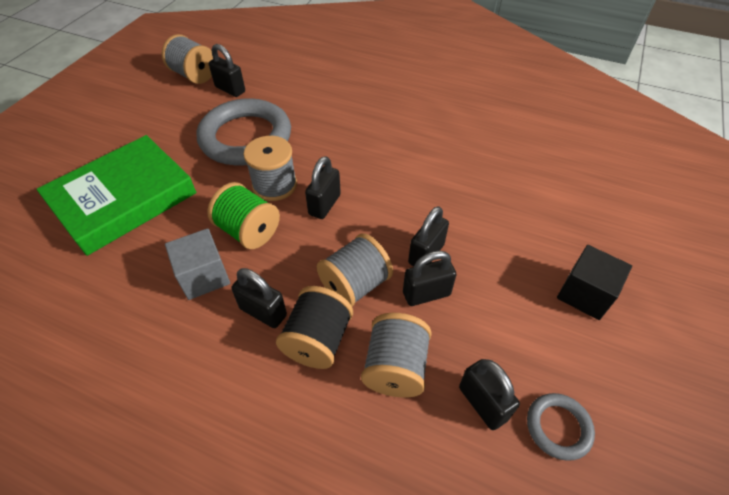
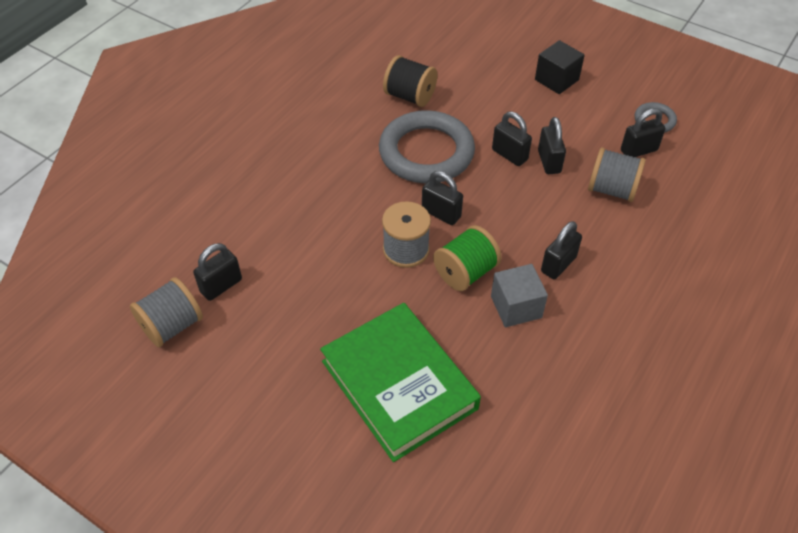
camera: 80 degrees left, 0 degrees up
(246, 137) = (322, 272): grey ring -> grey ring (426, 152)
(317, 340) = (587, 231): black spool -> black spool (410, 96)
(355, 285) = (536, 203): grey spool -> none

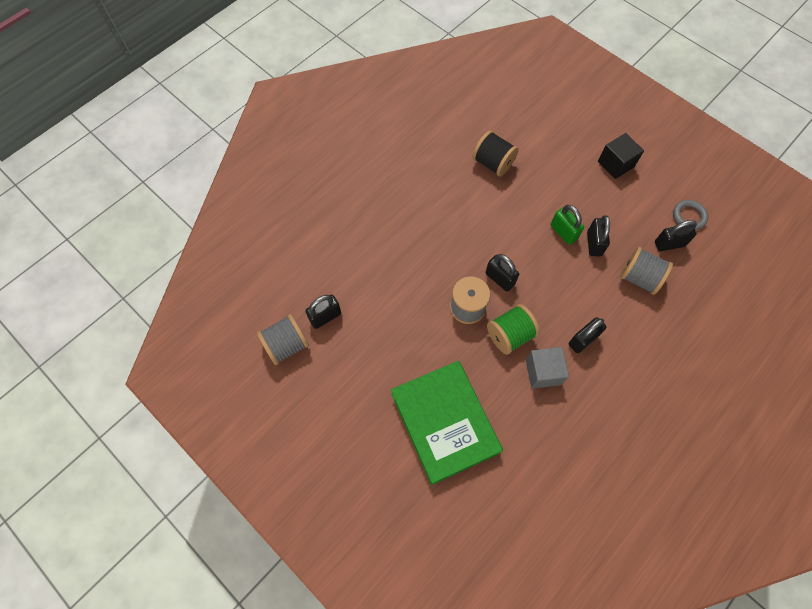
camera: 10 degrees right, 15 degrees up
(426, 152) = (497, 220): grey ring -> none
(509, 155) = (563, 232): black padlock -> green padlock

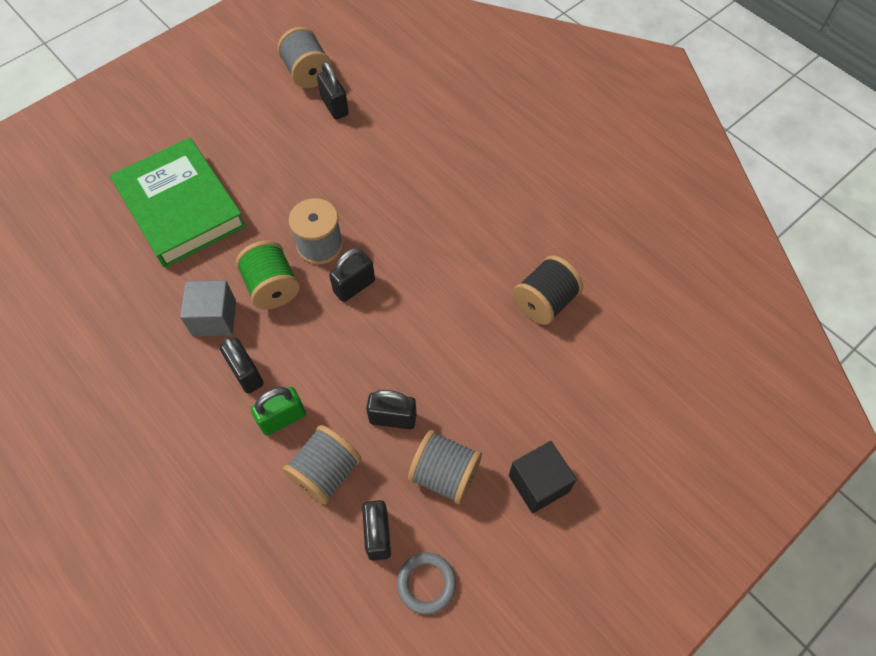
camera: 95 degrees right, 5 degrees down
(444, 423) = (181, 207): green book -> green book turned 75 degrees clockwise
(563, 232) = (417, 379): green padlock -> green padlock (282, 418)
(623, 212) = (444, 474): none -> grey spool

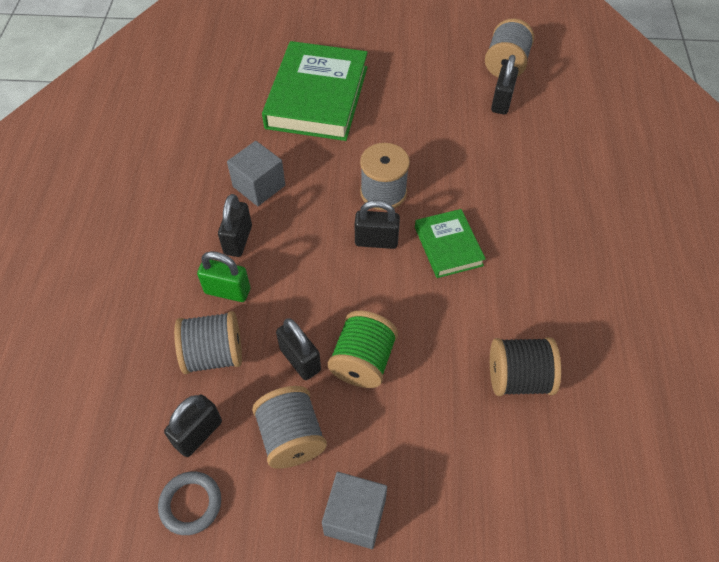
camera: 45 degrees right, 5 degrees down
(272, 287) = (318, 195): green spool -> green spool (363, 361)
(409, 248) = (448, 246): none -> green book
(538, 483) = (355, 517): black cube -> grey cube

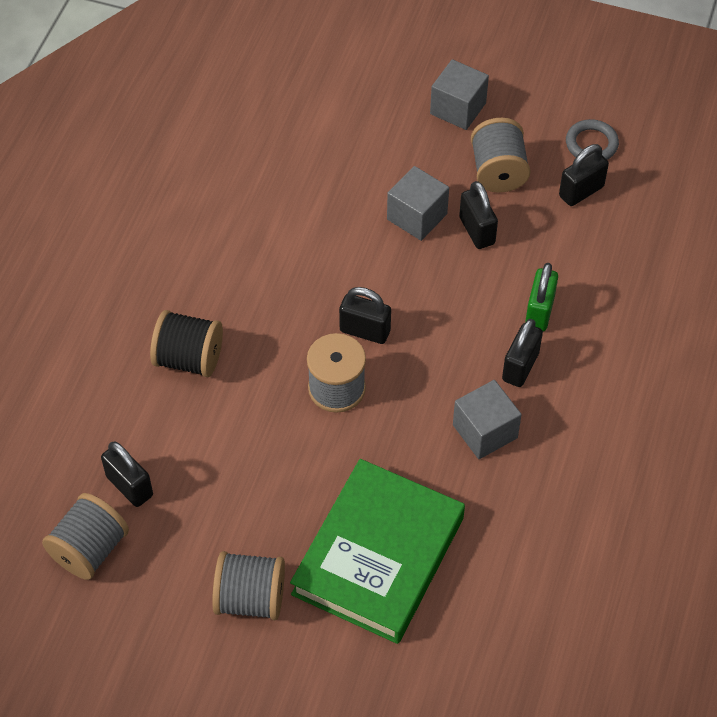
camera: 165 degrees left, 0 degrees up
(214, 354) = (560, 253): grey spool -> grey spool (250, 598)
(227, 291) = (539, 312): green padlock -> green padlock turned 75 degrees clockwise
(363, 361) = (417, 216): green spool -> grey cube
(448, 246) = (288, 307): green book -> none
(501, 102) = (130, 486): black padlock -> black padlock turned 75 degrees counterclockwise
(518, 378) = (277, 172): black spool -> black spool (189, 359)

